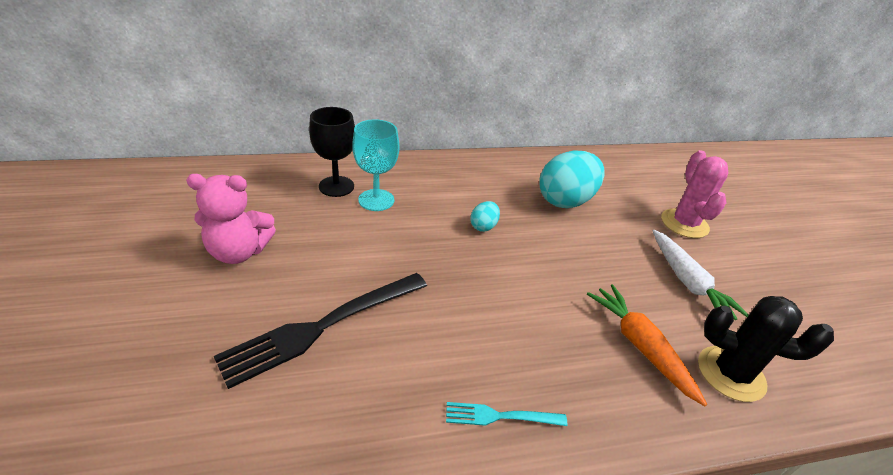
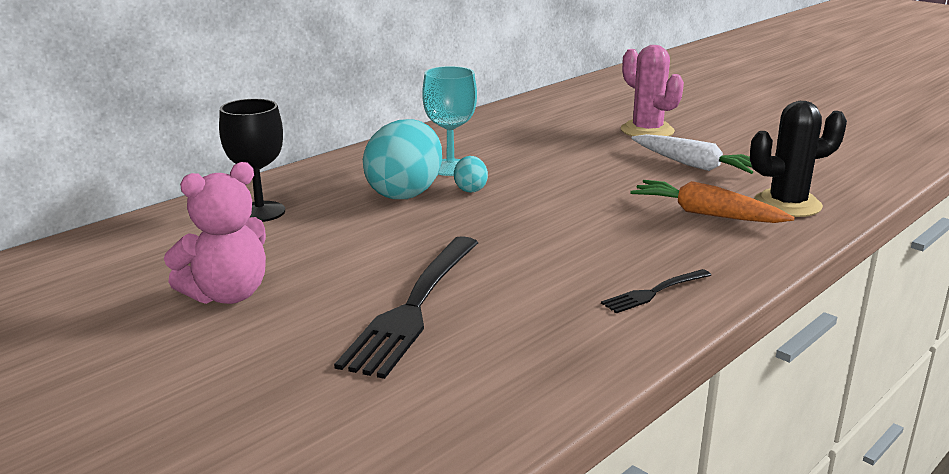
camera: 30 degrees left, 15 degrees down
(376, 200) = (325, 207): turquoise goblet -> turquoise goblet (450, 167)
(500, 416) = (654, 292): turquoise fork -> black fork
(565, 201) = (523, 148): turquoise egg -> turquoise egg (405, 193)

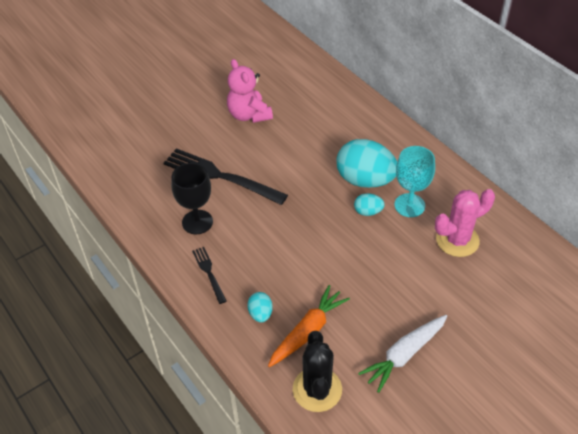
camera: 100 degrees right, 25 degrees up
(260, 212) = (344, 120): black goblet -> black goblet (197, 222)
(647, 131) = (494, 345): pink cactus -> pink cactus (457, 240)
(703, 245) = (260, 314): none -> turquoise egg

